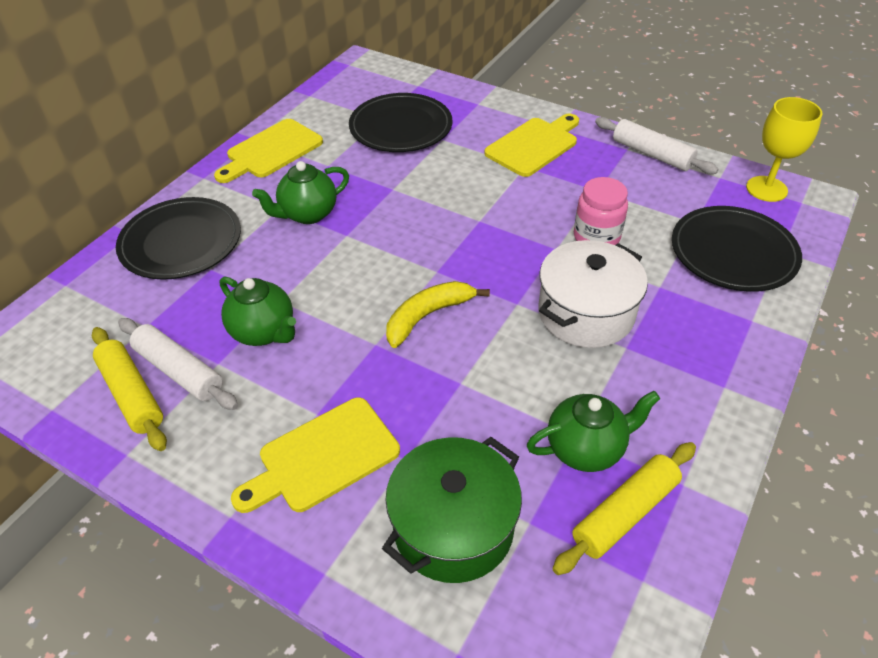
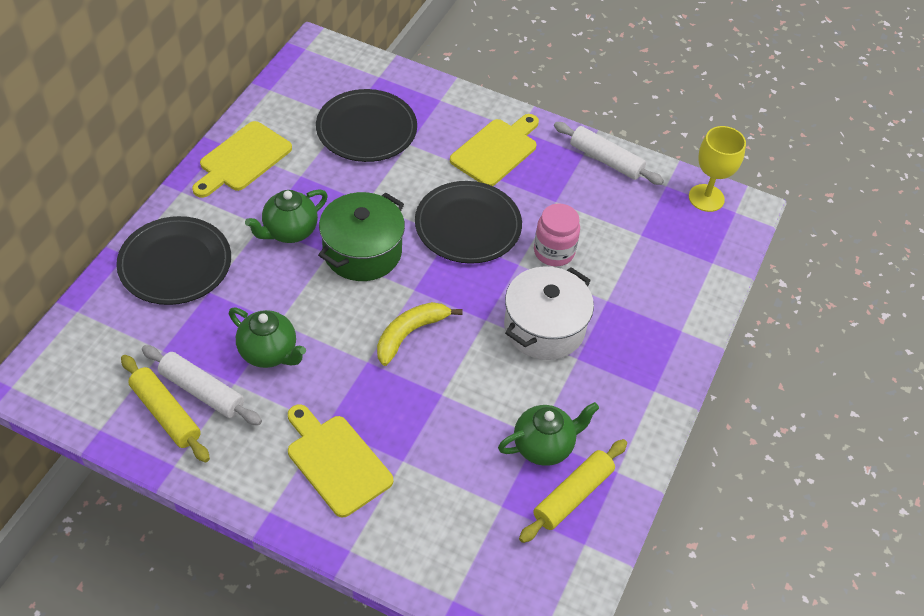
camera: 10 degrees left, 5 degrees up
(323, 457) = (336, 461): yellow cutting board -> yellow cutting board turned 90 degrees clockwise
(453, 527) = (444, 512): green pot -> green pot (362, 252)
(733, 252) = (671, 265): black plate -> black plate (468, 225)

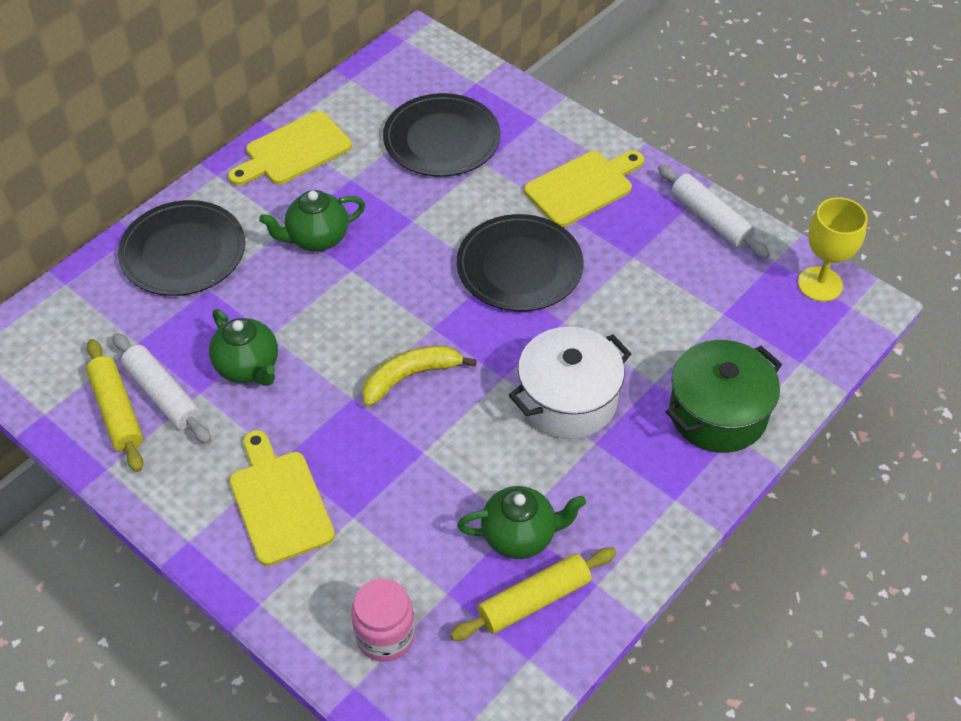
camera: 20 degrees right, 0 degrees up
(362, 252) = (389, 275): green pot -> green pot (718, 413)
(554, 252) = (610, 314): pink jar -> pink jar (385, 636)

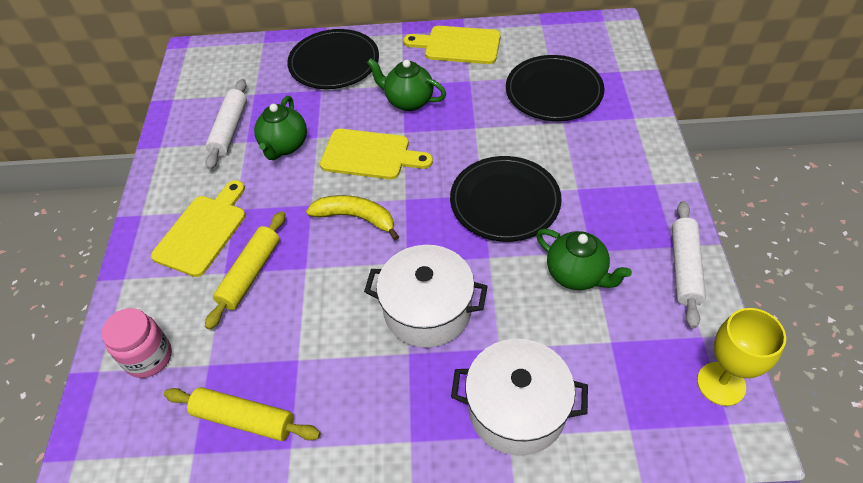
camera: 50 degrees right, 0 degrees up
(117, 411) = (201, 122): yellow rolling pin -> yellow rolling pin (250, 274)
(520, 536) = (289, 370): green teapot -> green teapot (576, 274)
(583, 187) = (612, 180): yellow cutting board -> yellow cutting board (370, 155)
(718, 413) = (517, 409): green pot -> white pot

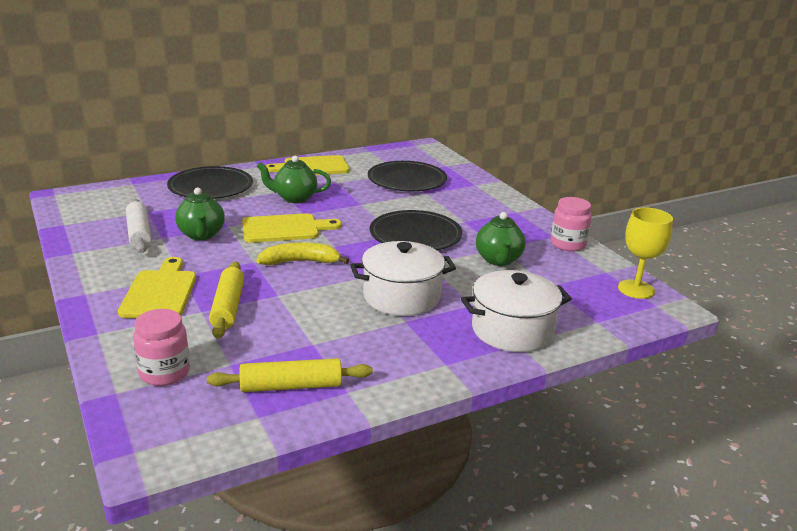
camera: 30 degrees left, 25 degrees down
(576, 274) = (498, 260): green teapot -> green teapot turned 75 degrees clockwise
(684, 268) = (568, 244): white rolling pin -> pink jar

